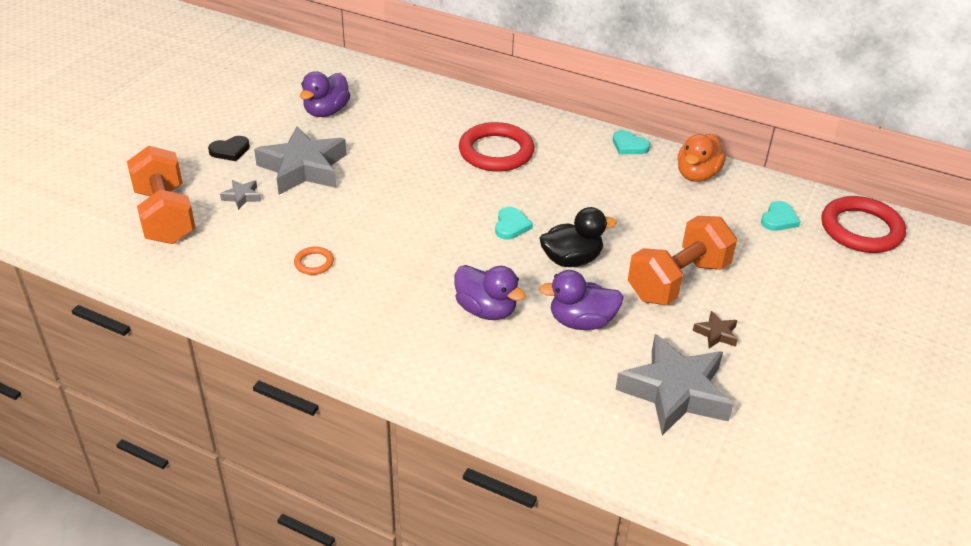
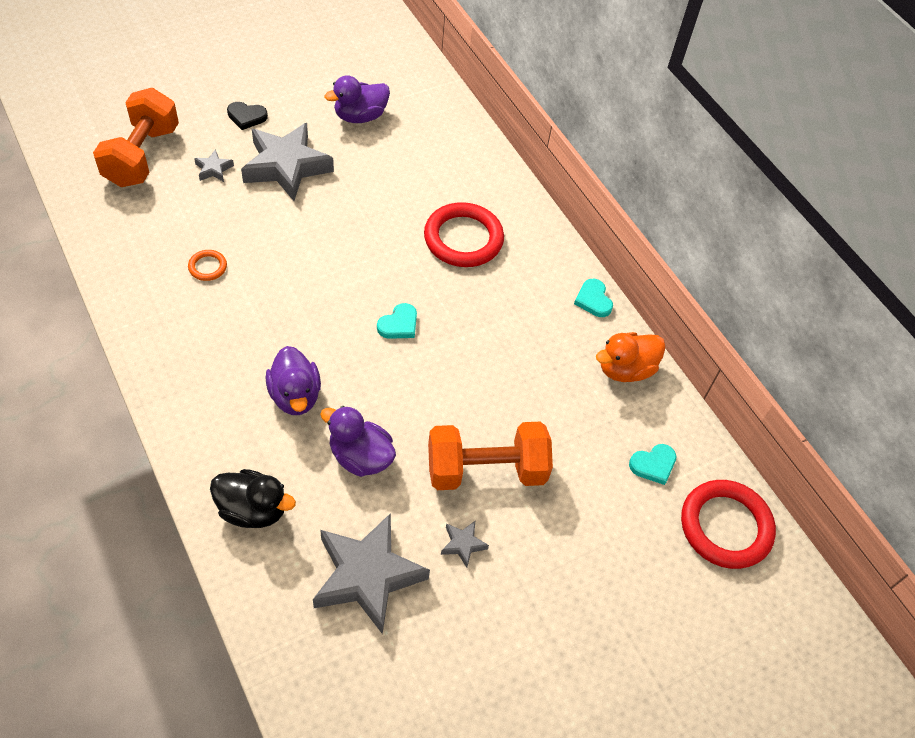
camera: 30 degrees right, 15 degrees up
(571, 260) = (415, 390): black duck -> black duck (253, 510)
(716, 334) = (463, 544): brown star -> grey star

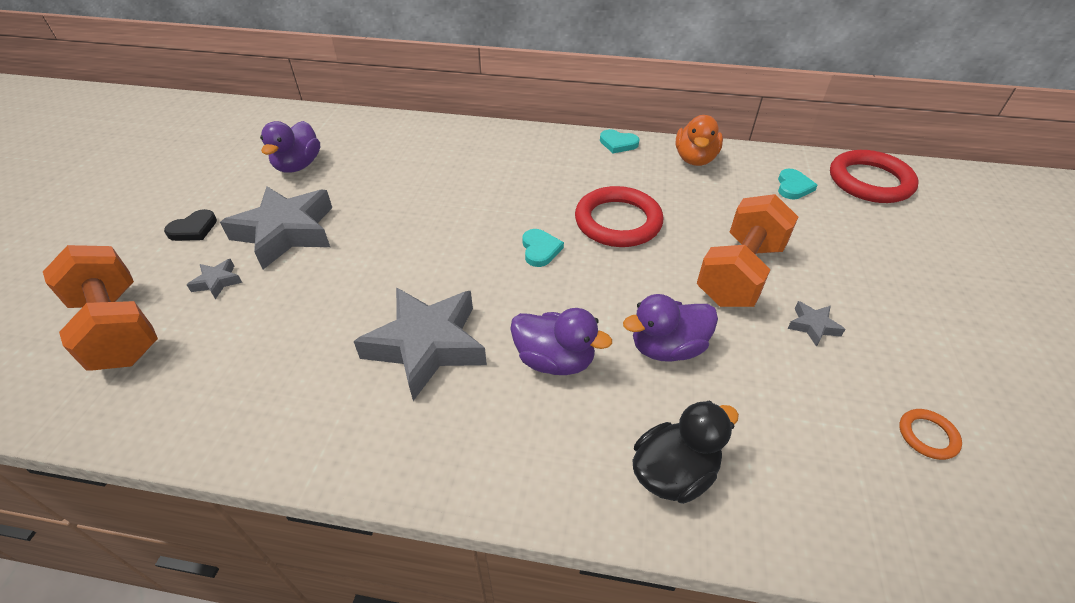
camera: 45 degrees left, 10 degrees down
(207, 267) = (326, 348): orange ring -> orange ring (927, 436)
(367, 575) = (815, 414): grey star -> grey star (426, 345)
(463, 239) = (492, 174): red ring -> red ring (618, 221)

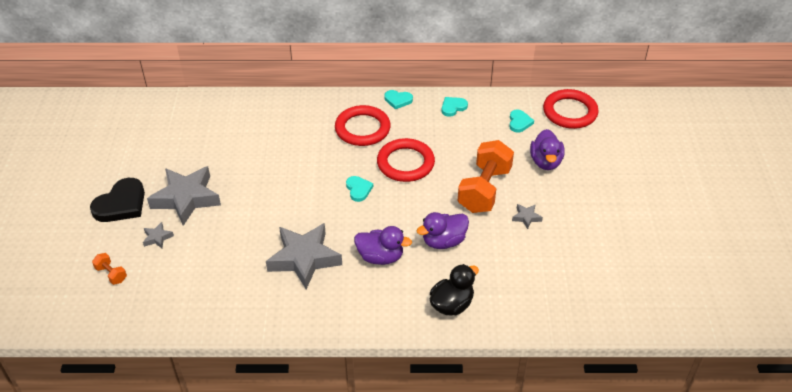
camera: 10 degrees left, 0 degrees up
(119, 328) = (111, 274): orange dumbbell -> orange dumbbell, size x0.43
(193, 229) = (121, 204): black heart -> black heart, size x1.81
(298, 165) = (171, 146): purple duck -> purple duck (545, 162)
(563, 172) = (362, 129): none -> red ring
(695, 159) = (453, 107): orange duck -> turquoise heart
(927, 436) = (581, 269): orange ring -> none

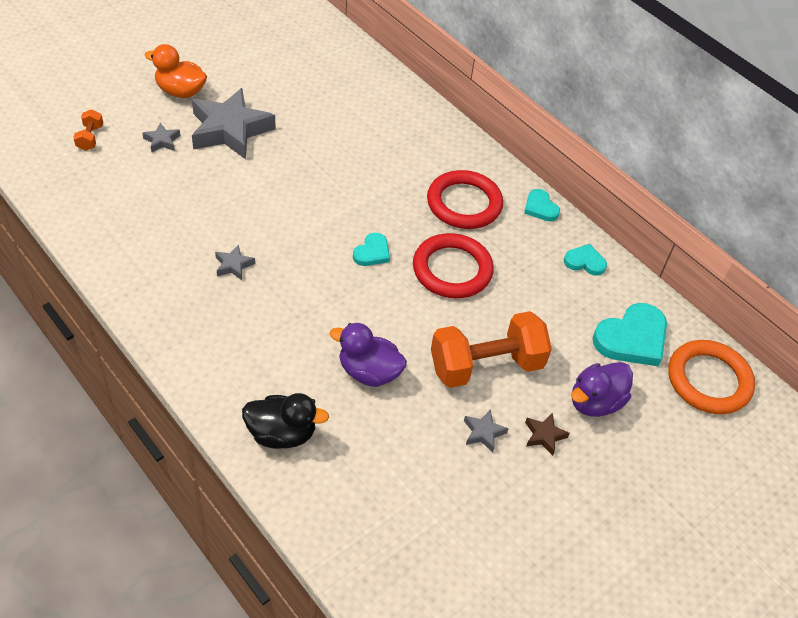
camera: 45 degrees right, 5 degrees up
(121, 204) = (180, 91): black heart -> orange duck
(304, 259) = (233, 265): grey star -> grey star, size x0.42
(380, 257) = (293, 328): purple duck -> none
(519, 122) = (632, 338): turquoise heart -> turquoise heart, size x1.81
(549, 194) = (544, 436): none -> brown star
(570, 112) = (708, 380): red ring -> orange ring

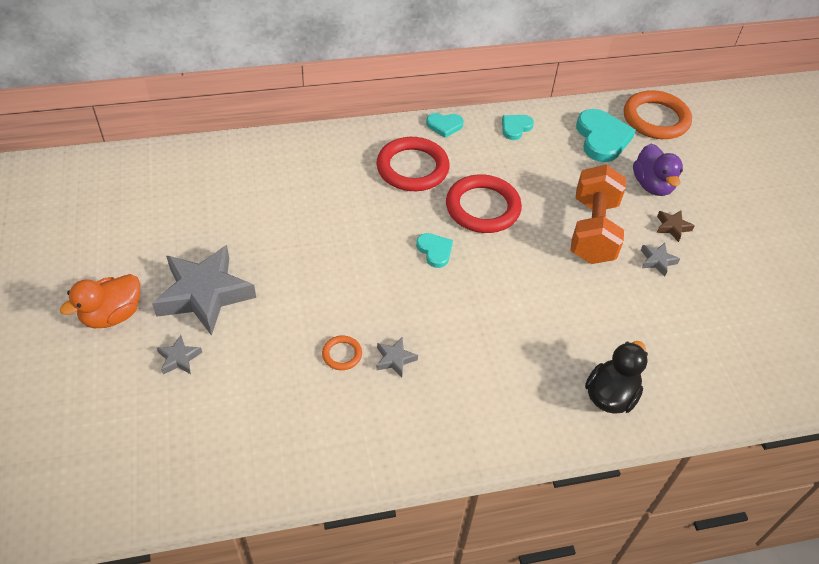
camera: 60 degrees left, 0 degrees up
(90, 138) = (125, 425): orange dumbbell -> none
(219, 230) = (342, 354): none -> orange ring
(369, 372) = (568, 308): purple duck -> none

